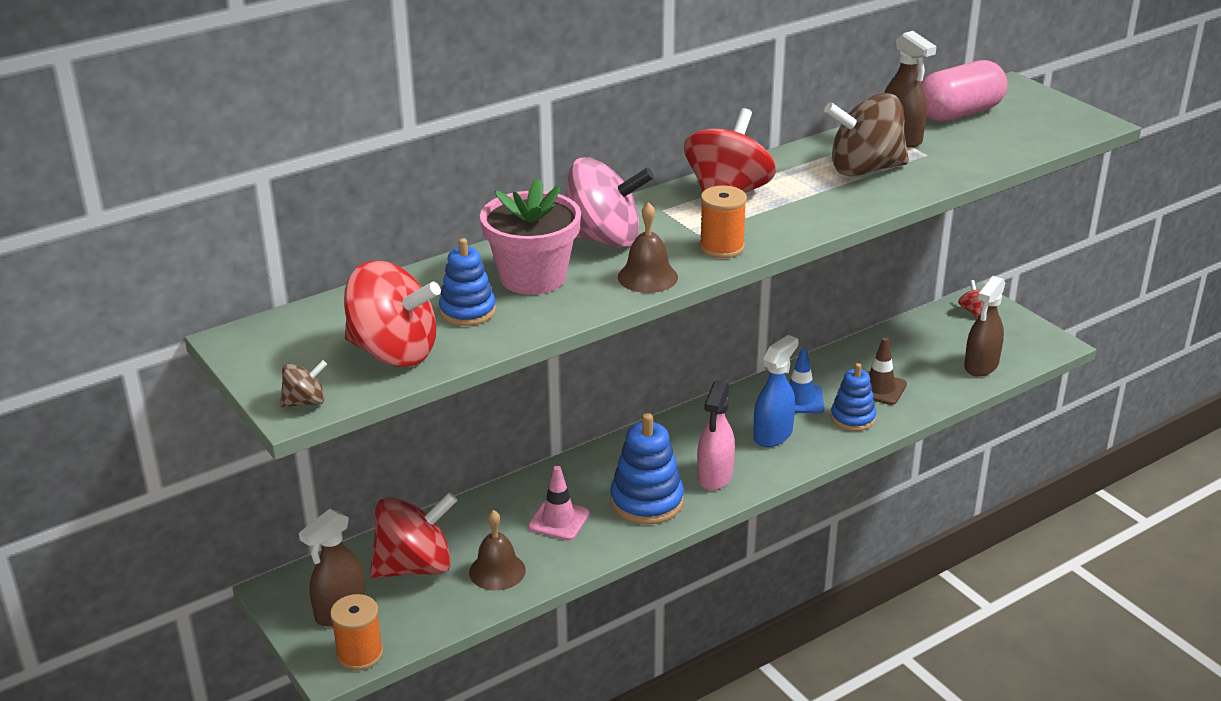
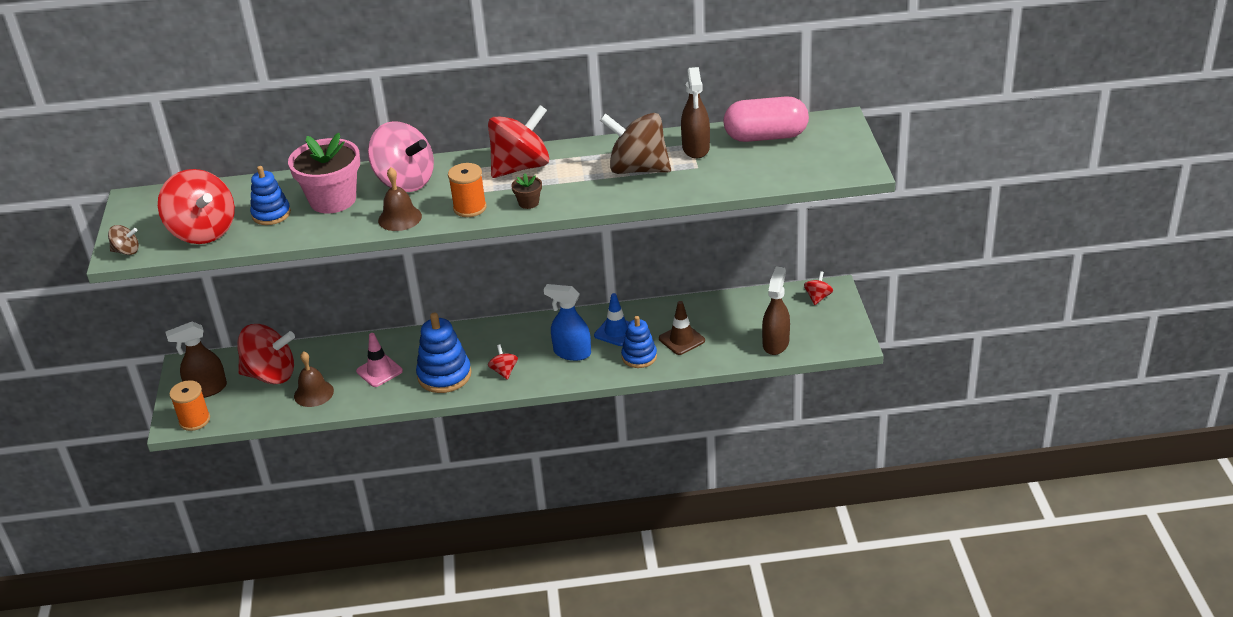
camera: 30 degrees right, 5 degrees up
(715, 476) = (504, 371): pink spray bottle -> red spinning top
(773, 435) = (572, 353): blue spray bottle -> blue spray bottle turned 135 degrees counterclockwise
(785, 227) = (528, 203): none -> brown flower pot
(981, 366) = (775, 343): brown spray bottle -> brown spray bottle turned 135 degrees clockwise

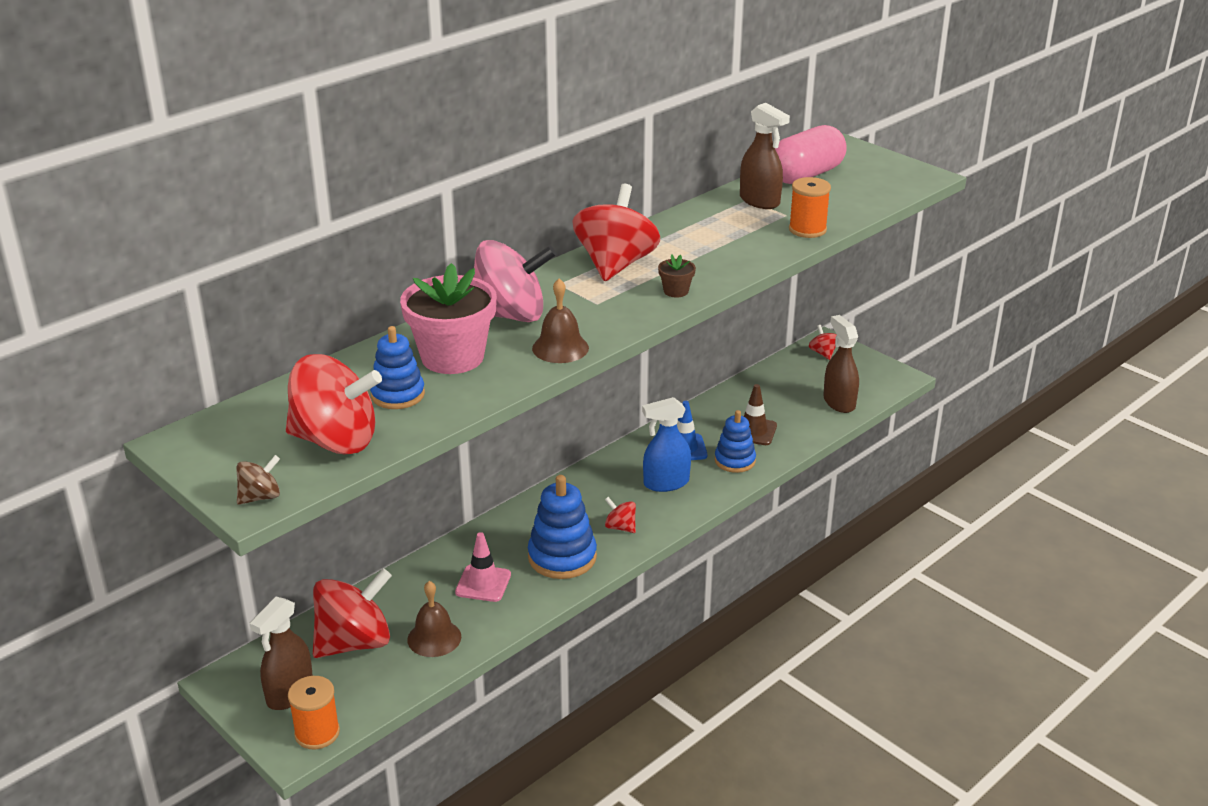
camera: 40 degrees left, 5 degrees down
(470, 208) = (622, 315): orange spool -> orange spool (807, 229)
(638, 169) = (734, 232): brown spinning top -> none

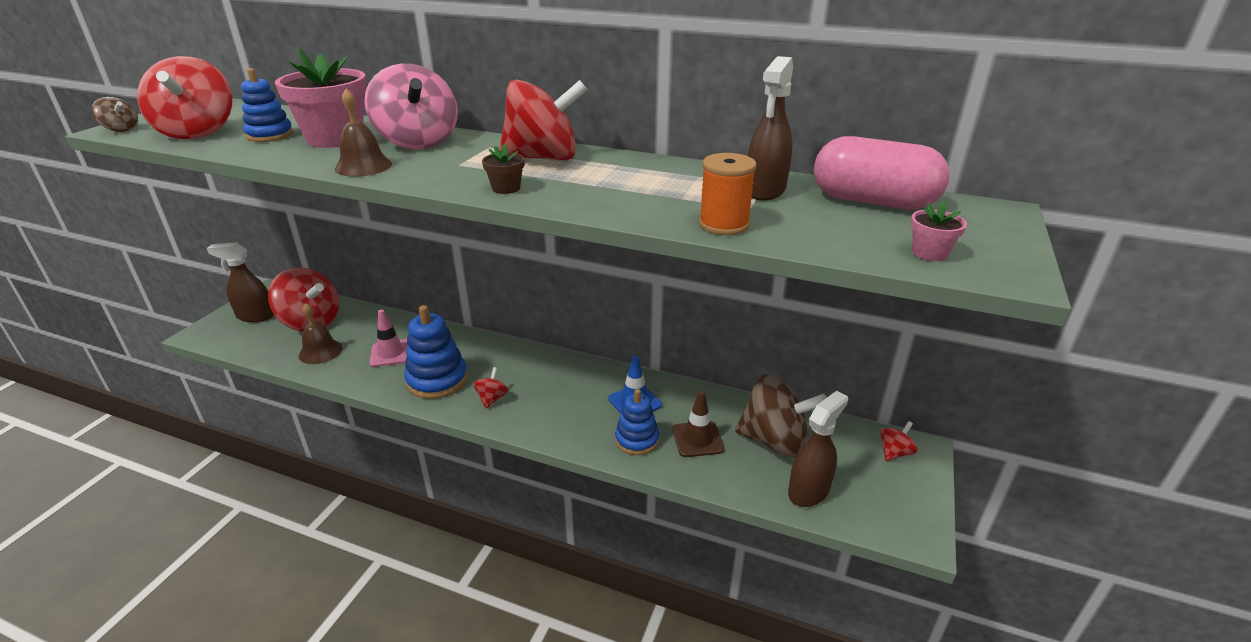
camera: 65 degrees right, 0 degrees up
(317, 733) = (214, 337): orange spool -> none
(666, 483) = (572, 406): blue spray bottle -> none
(778, 397) = (774, 441): none -> brown spinning top
(889, 186) = (929, 253): none -> pink flower pot

